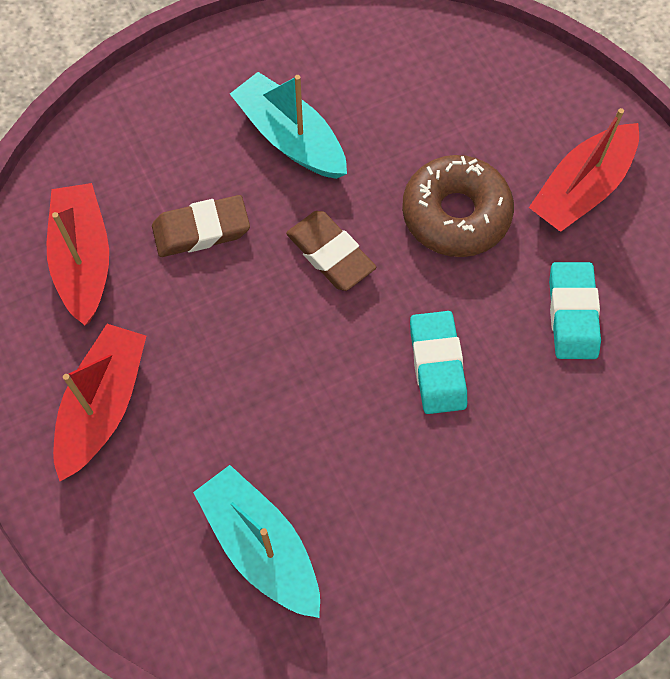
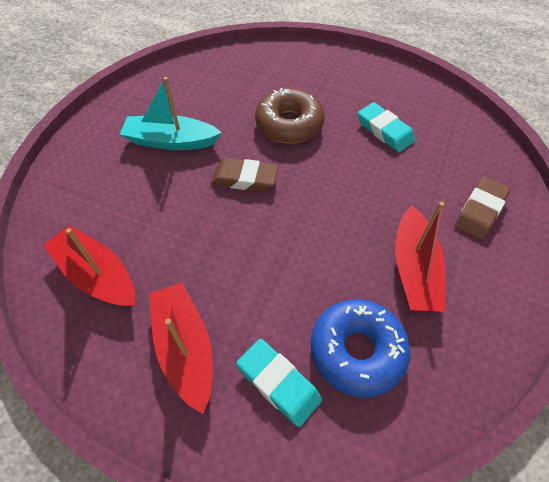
camera: 40 degrees left, 10 degrees down
(201, 230) = (160, 212): brown eraser -> brown eraser (480, 211)
(261, 546) = (357, 351): turquoise boat -> blue donut
(437, 365) = (350, 192): turquoise eraser -> turquoise eraser (278, 383)
(581, 189) = (333, 82): red boat -> red boat (414, 269)

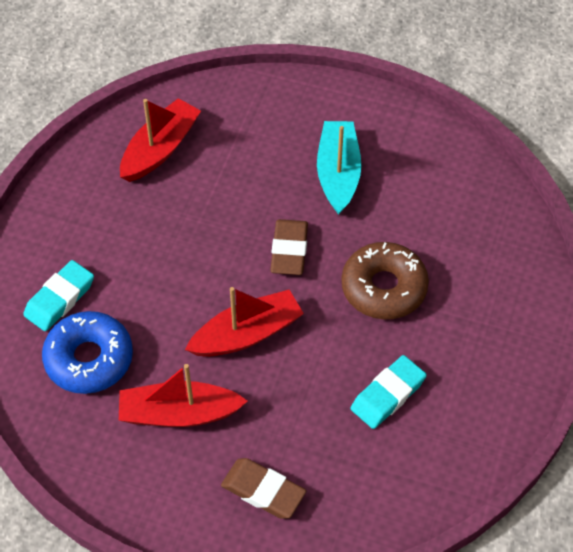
camera: 85 degrees right, 0 degrees up
(185, 348) = (91, 227): red boat -> red boat (247, 334)

